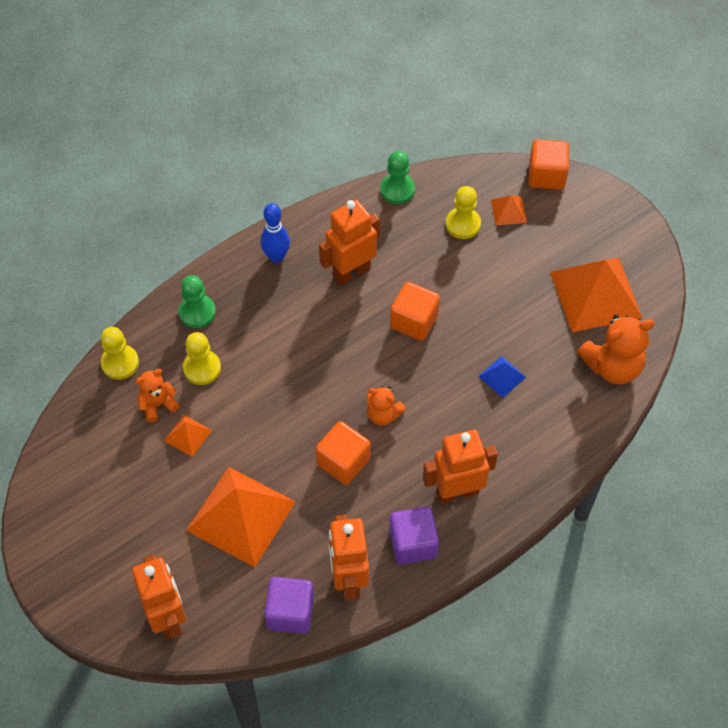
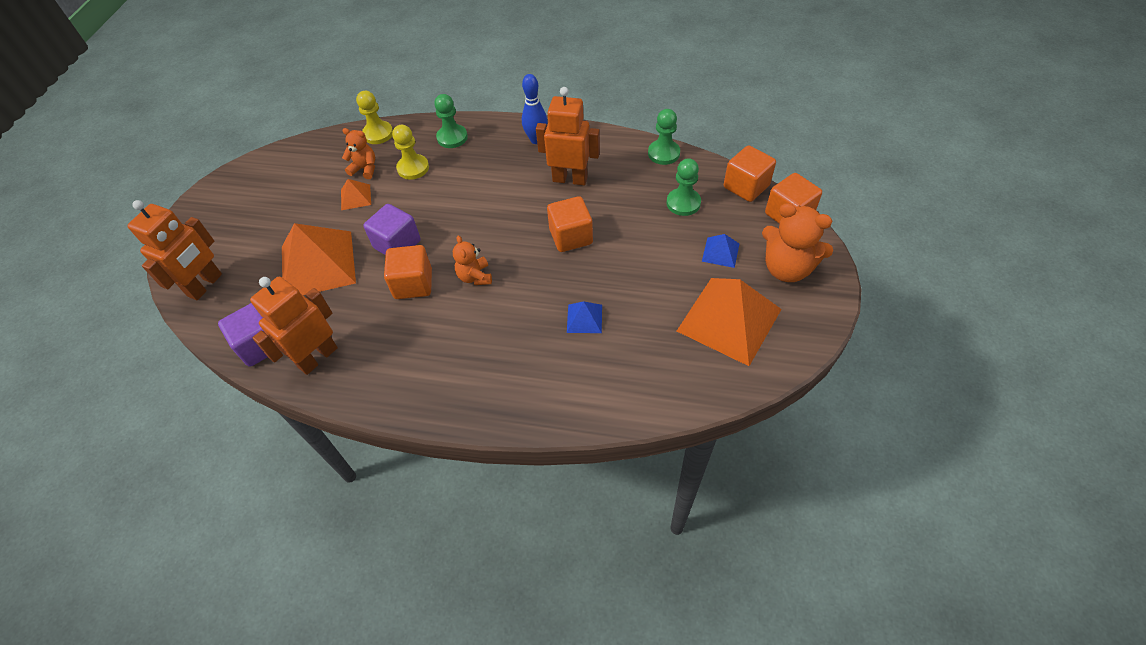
camera: 50 degrees right, 5 degrees down
(413, 543) = (382, 373): purple cube -> purple cube (397, 244)
(457, 492) = (453, 367): orange robot -> none
(463, 224) = (683, 203): yellow pawn -> green pawn
(492, 173) = (746, 186): none -> orange cube
(508, 211) = (729, 217): orange pyramid -> none
(534, 245) = (720, 252): none -> blue pyramid
(612, 366) = (678, 381): orange teddy bear -> orange teddy bear (787, 268)

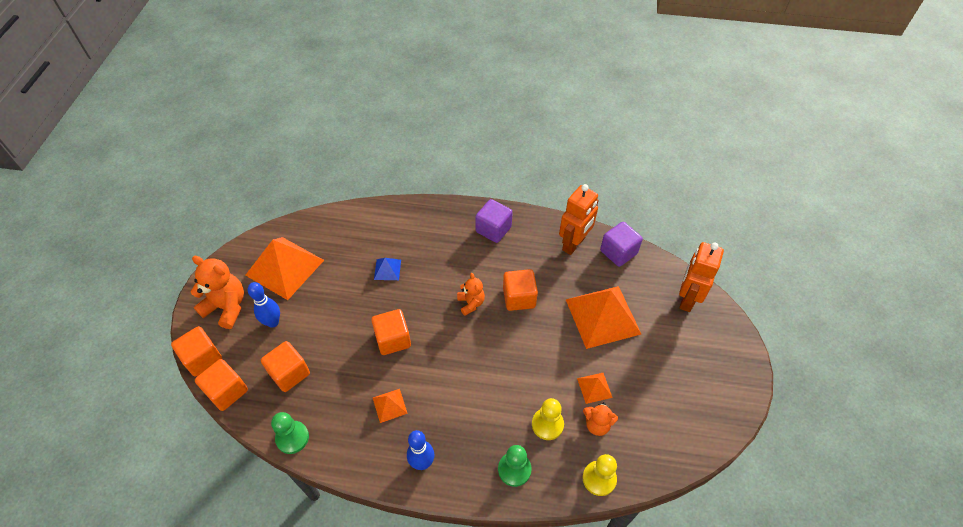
camera: 175 degrees right, 0 degrees up
(397, 244) = (541, 334): purple cube -> purple cube (493, 229)
(570, 179) = (390, 405): orange robot -> orange pyramid
(683, 203) = (289, 373): green pawn -> orange cube
(720, 252) = (273, 322): blue pyramid -> blue bowling pin

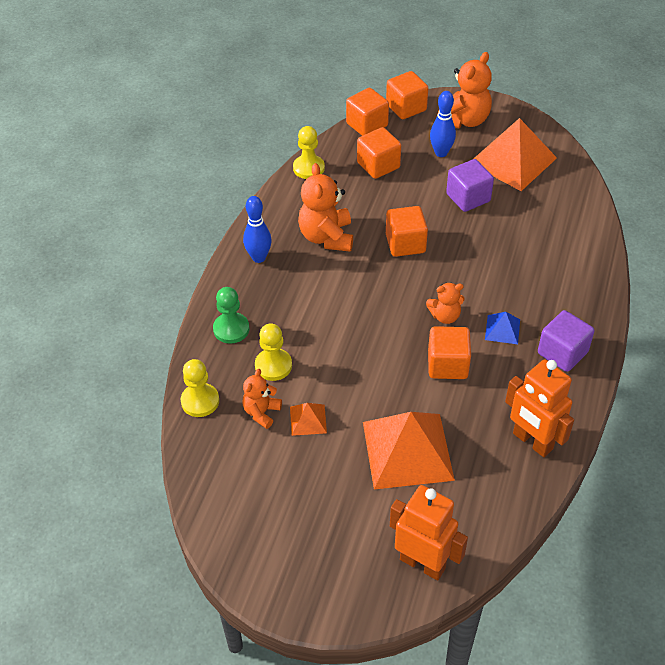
camera: 100 degrees right, 5 degrees down
(292, 438) = (308, 168): green pawn -> yellow pawn
(387, 269) = (503, 244): blue pyramid -> blue pyramid (502, 329)
(390, 405) = (326, 237): orange pyramid -> orange teddy bear
(618, 252) = (514, 494): purple cube -> purple cube (468, 198)

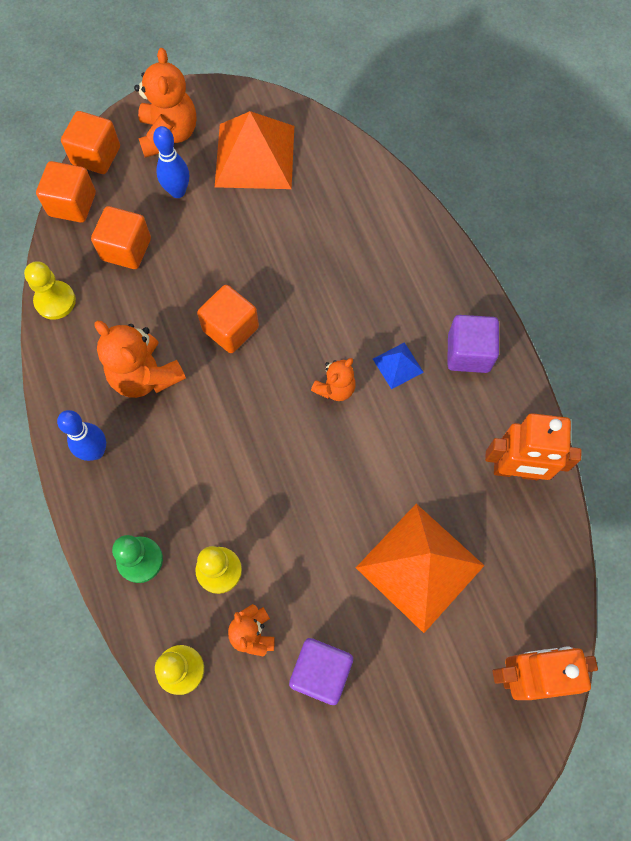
camera: 40 degrees left, 20 degrees up
(308, 419) = (303, 606): orange pyramid -> none
(447, 365) = (380, 442): orange cube -> none
(468, 198) = (247, 231): purple cube -> purple cube (321, 672)

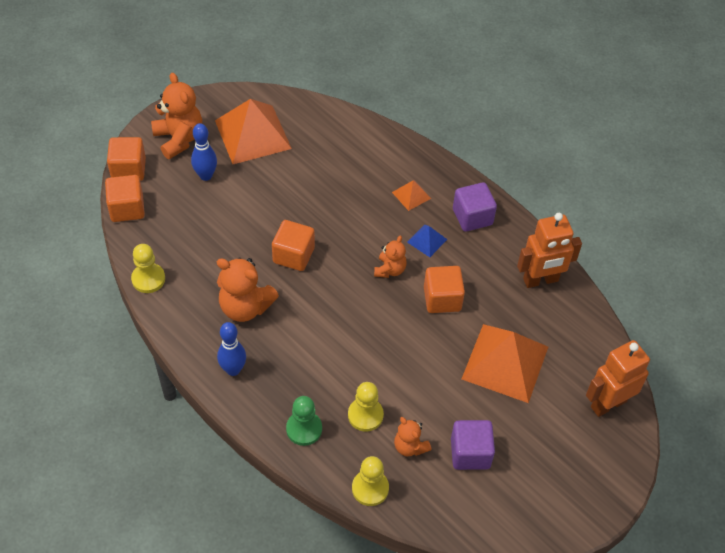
camera: 25 degrees left, 15 degrees down
(126, 249) = (186, 226): orange cube -> orange cube (442, 299)
(406, 298) = (411, 195): none -> orange pyramid

